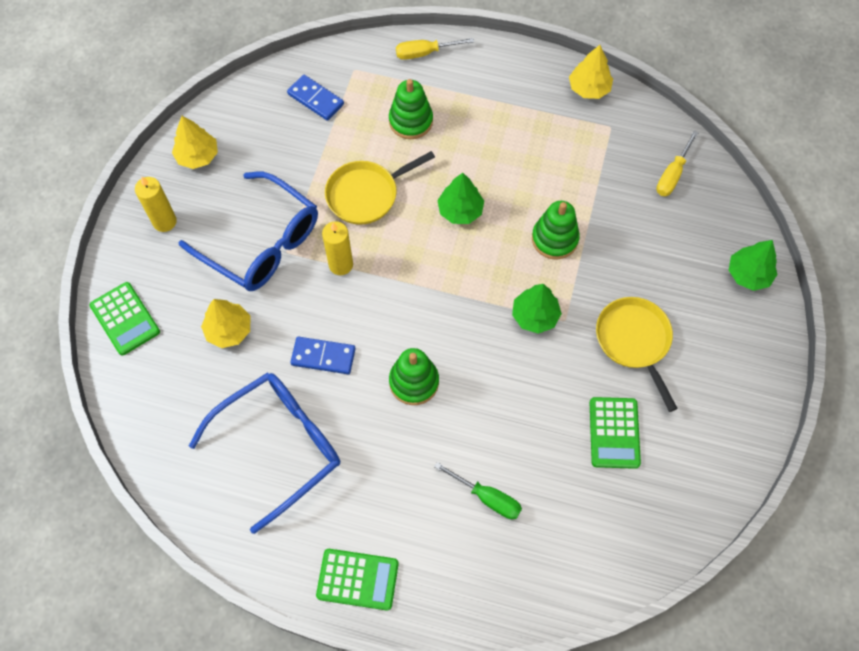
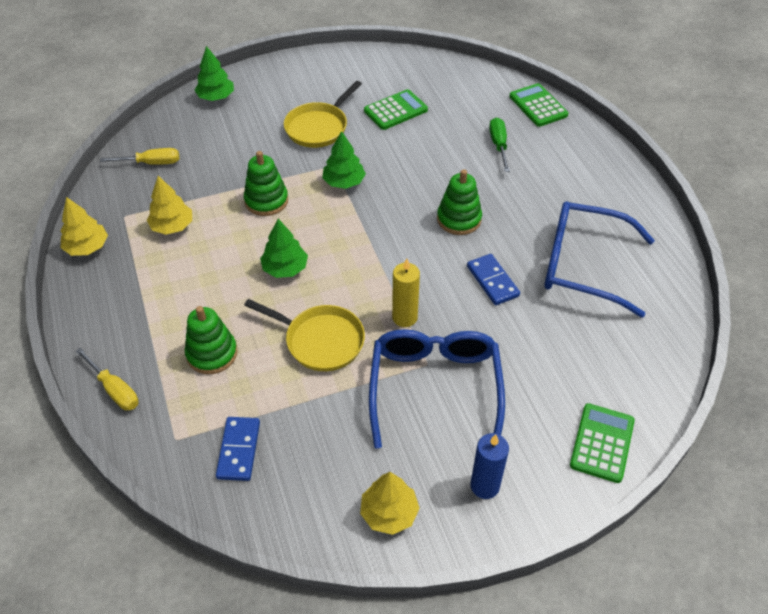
camera: 125 degrees left, 15 degrees down
(164, 222) = (485, 486): yellow candle -> blue candle
(229, 330) = (533, 357): yellow tree -> yellow tree (172, 226)
(357, 579) = (615, 177): green calculator -> green calculator (538, 106)

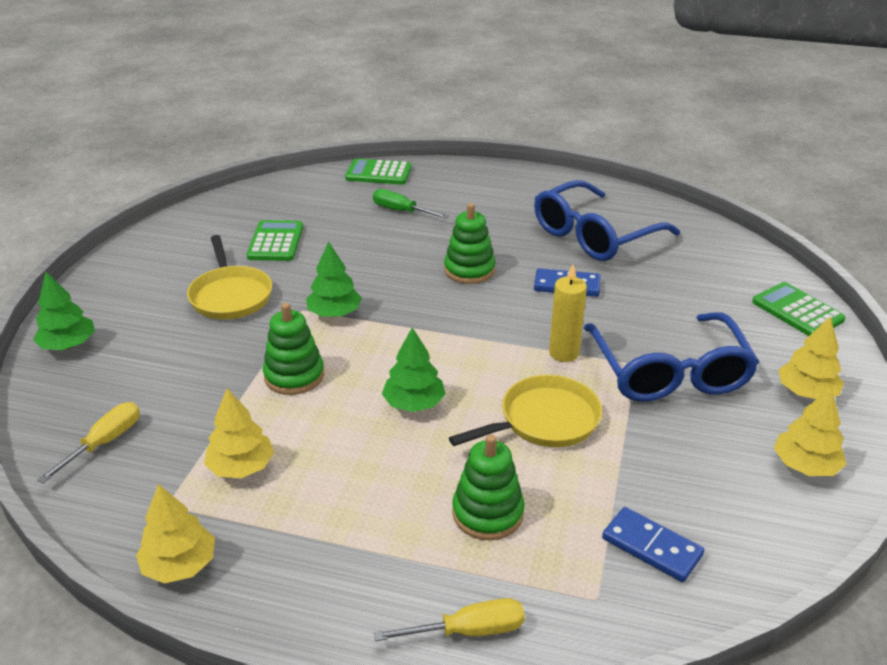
camera: 55 degrees left, 15 degrees down
(435, 388) = (669, 372): blue glasses -> blue glasses turned 135 degrees counterclockwise
(485, 486) = (806, 392): blue candle -> yellow tree

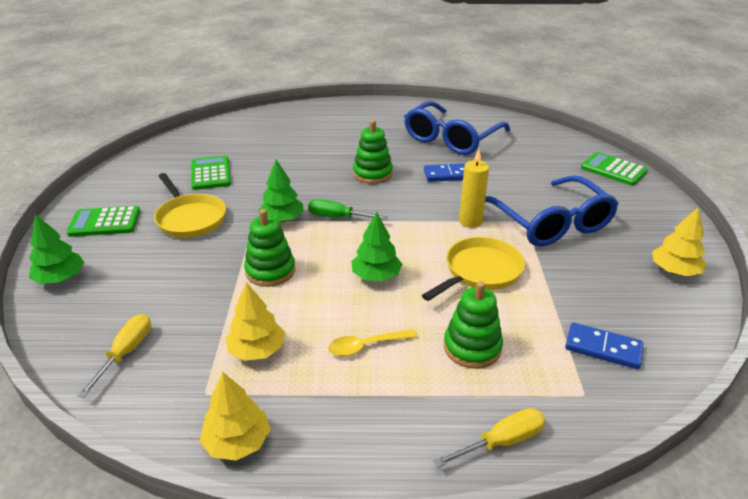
camera: 15 degrees left, 0 degrees up
(364, 487) = (366, 346): none -> yellow spoon
(378, 173) = (271, 115): green calculator -> green calculator (105, 222)
(401, 211) = (301, 139): green screwdriver -> green screwdriver (338, 217)
(806, 392) = (648, 222): yellow tree -> none

